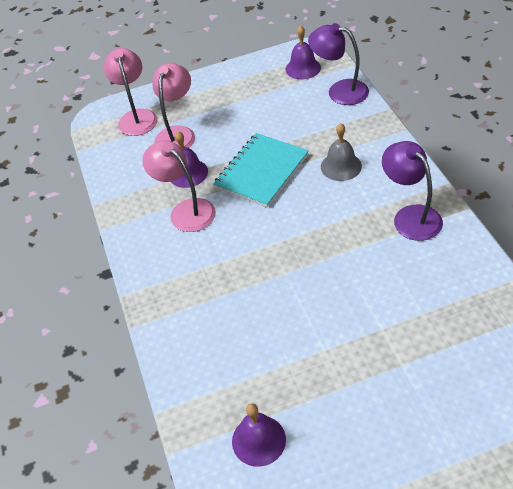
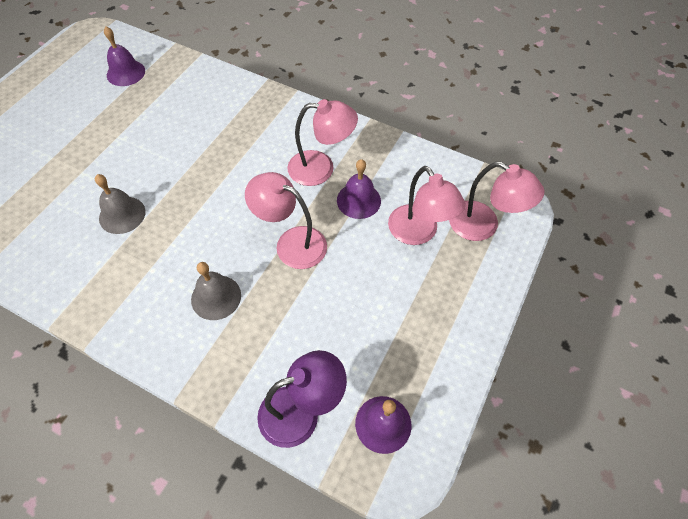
camera: 130 degrees right, 10 degrees up
(261, 171) = (291, 243): turquoise notebook -> pink lamp
(368, 262) = (122, 215): none -> grey bell
(410, 216) = (107, 281): purple lamp -> none

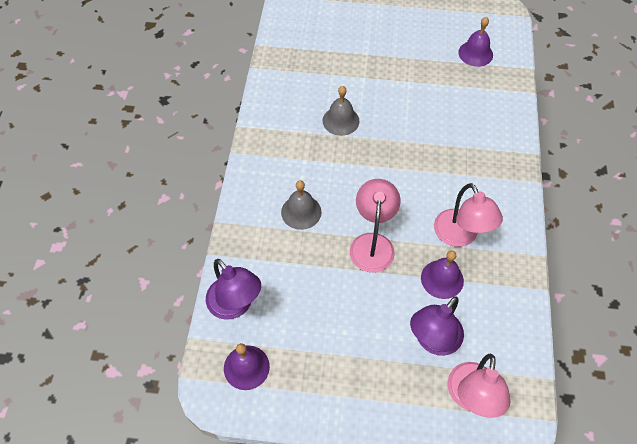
camera: 70 degrees right, 0 degrees up
(418, 233) = (433, 341): pink lamp -> purple lamp

